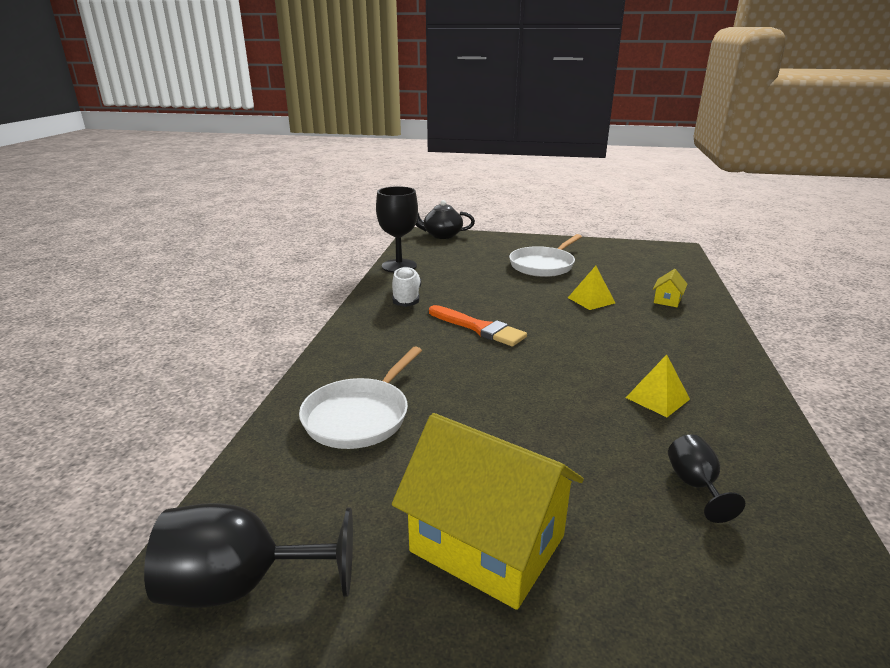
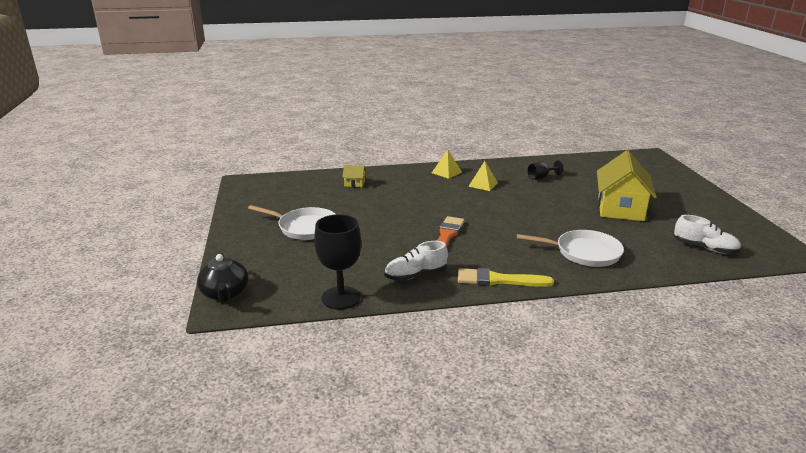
camera: 110 degrees left, 0 degrees up
(241, 585) = (704, 248): black goblet -> white shoe
(356, 335) = (498, 280): none -> yellow brush
(591, 300) = (370, 205): yellow pyramid -> yellow pyramid (446, 172)

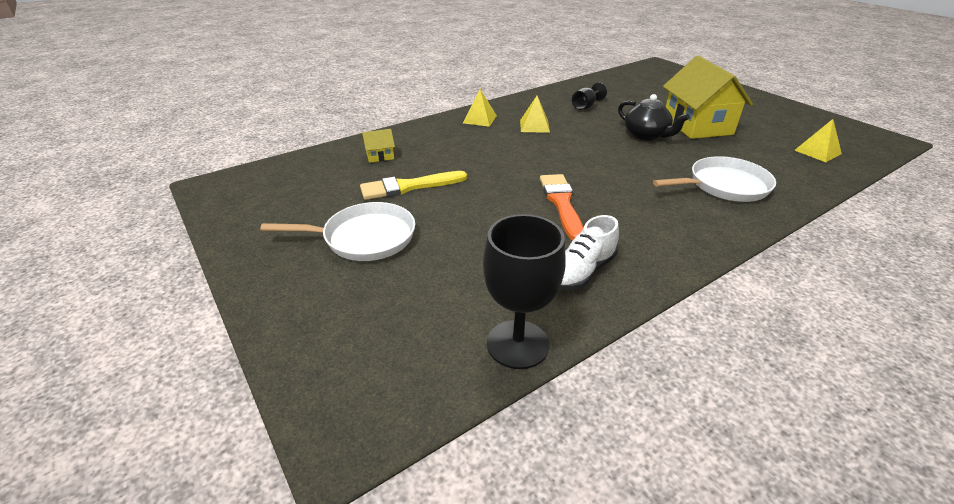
camera: 25 degrees left, 10 degrees up
(225, 294) = (325, 403): black teapot -> black teapot (646, 135)
(498, 280) = (681, 248): yellow brush -> yellow brush (408, 187)
(704, 248) = (817, 152): white shoe -> yellow pyramid

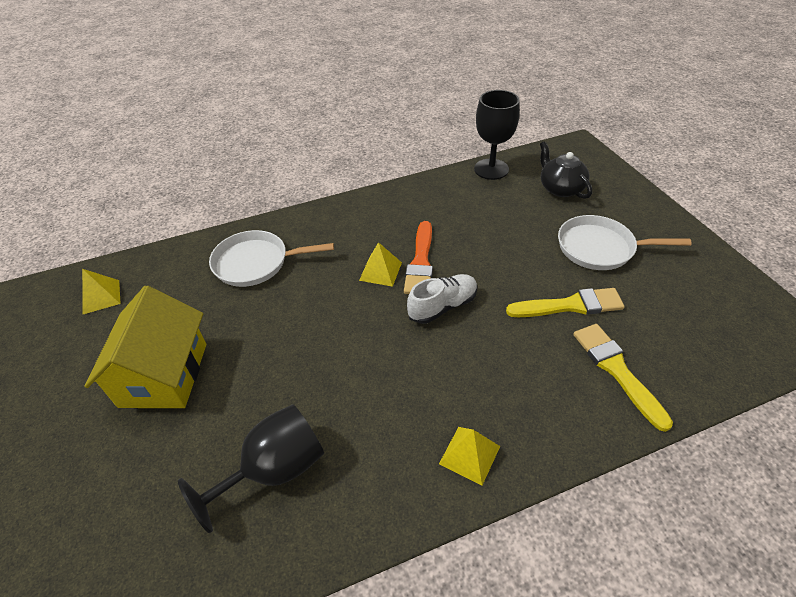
camera: 165 degrees left, 10 degrees up
(380, 156) = (616, 370): yellow house -> yellow brush
(534, 126) = (389, 414): yellow pyramid -> yellow pyramid (380, 271)
(581, 272) = (436, 202): white shoe -> white shoe (443, 306)
(585, 106) = (274, 470): black goblet -> black goblet, size x1.80
(646, 135) = (252, 362): black teapot -> black teapot (560, 188)

